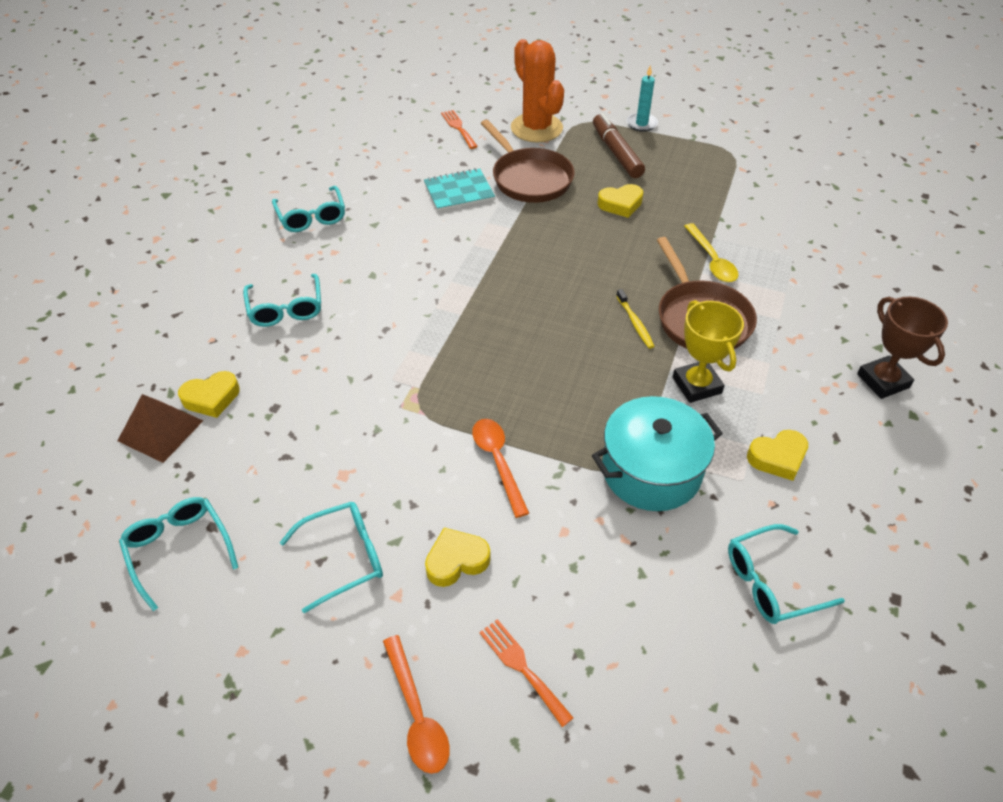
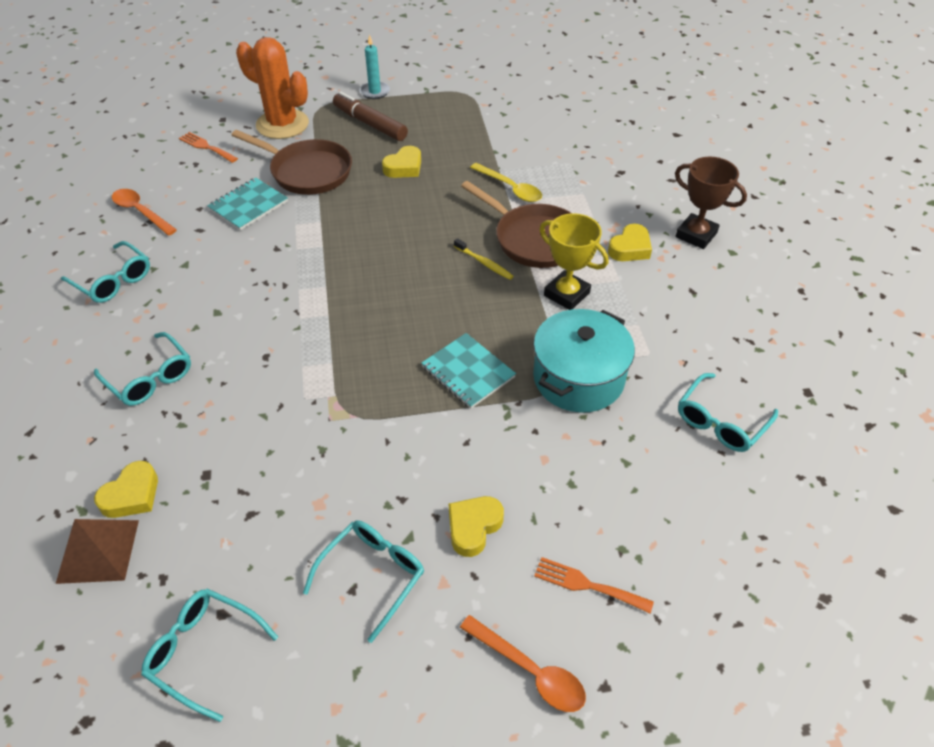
camera: 30 degrees left, 0 degrees up
(498, 462) = (450, 428): orange spoon -> orange spoon (141, 212)
(548, 418) = (468, 372): none -> turquoise notebook
(777, 458) = (663, 325): yellow heart -> yellow heart (630, 248)

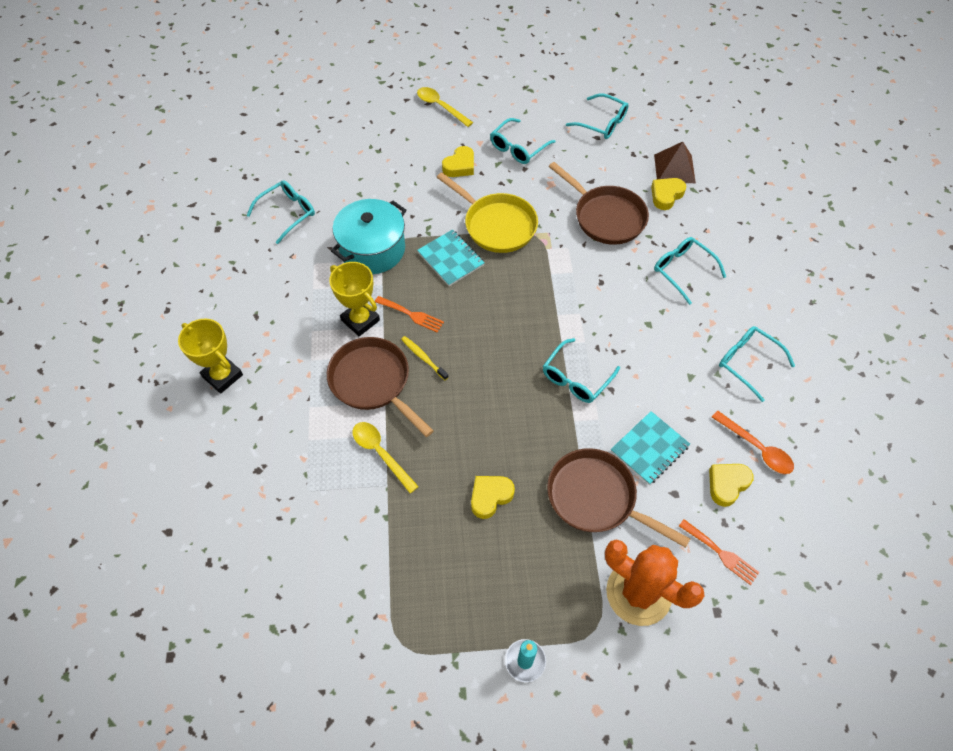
camera: 175 degrees left, 10 degrees up
(239, 450) = (606, 217): none -> brown pan
(313, 255) = (576, 378): none -> turquoise glasses
(370, 124) = (530, 585): brown marker -> none
(407, 425) = (496, 225): none -> yellow pan
(530, 670) = (440, 107): orange spoon -> yellow spoon
(587, 585) = (402, 136): orange fork -> orange fork (411, 315)
(630, 248) = (289, 365): yellow heart -> yellow heart (727, 484)
(696, 235) = (222, 376): brown trophy -> yellow trophy

